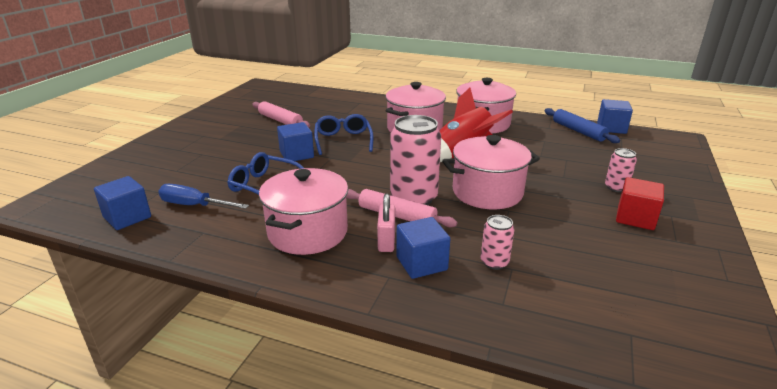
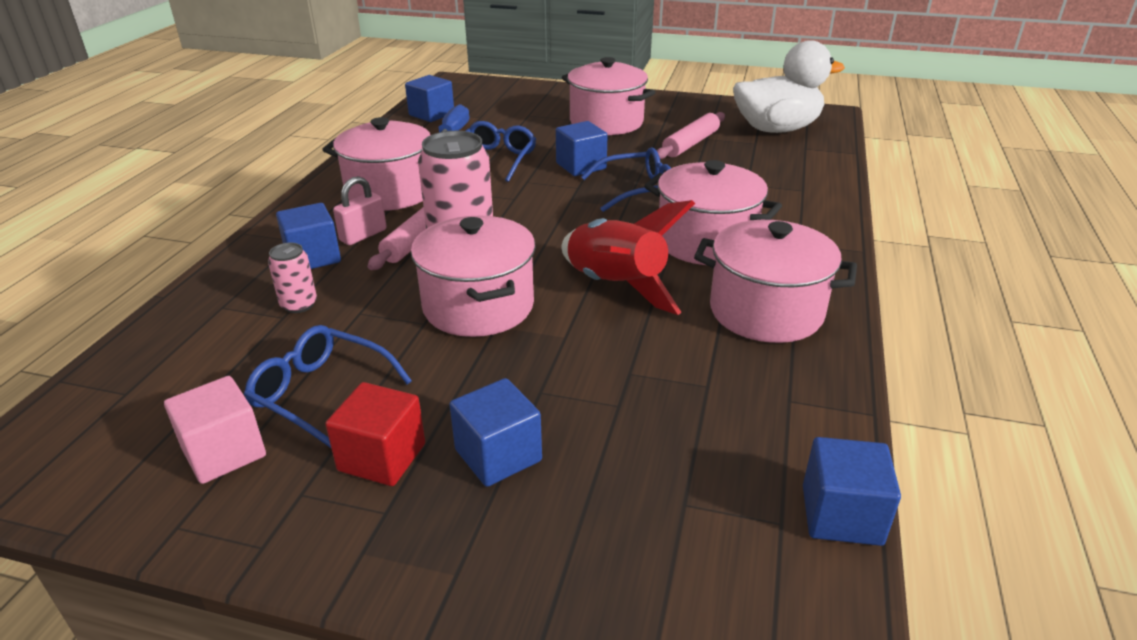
camera: 85 degrees right, 5 degrees up
(221, 142) = (606, 122): none -> pink pot
(274, 98) = (776, 129): none -> white duck
(386, 241) = (363, 235): pink padlock -> pink padlock turned 45 degrees counterclockwise
(578, 131) = (788, 446): blue rolling pin -> none
(593, 242) = (321, 394): none -> blue glasses
(616, 187) = (498, 455): pink can -> blue cube
(663, 272) = (224, 452): none -> pink cube

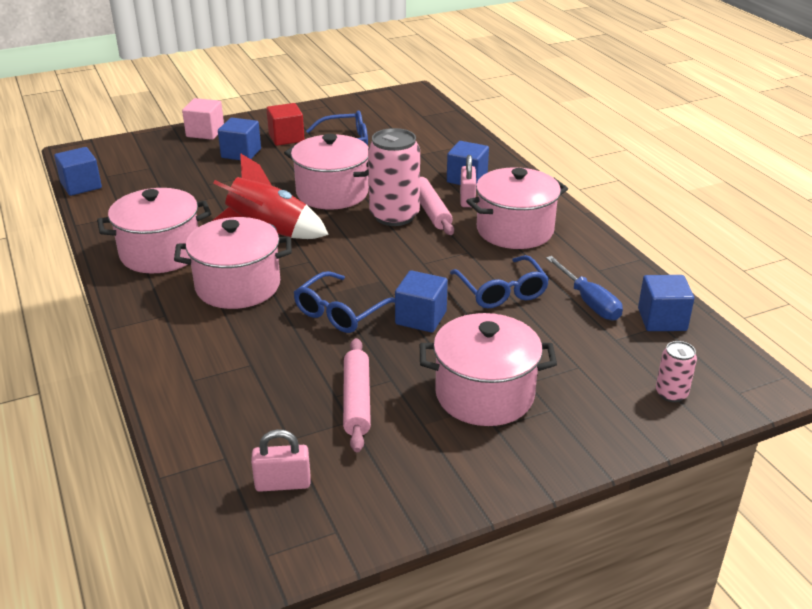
camera: 140 degrees right, 0 degrees up
(224, 452) = (347, 119): pink cube -> pink cube (205, 132)
(299, 305) = (423, 160): pink can -> pink can (671, 393)
(776, 129) = (283, 483): white duck -> pink padlock

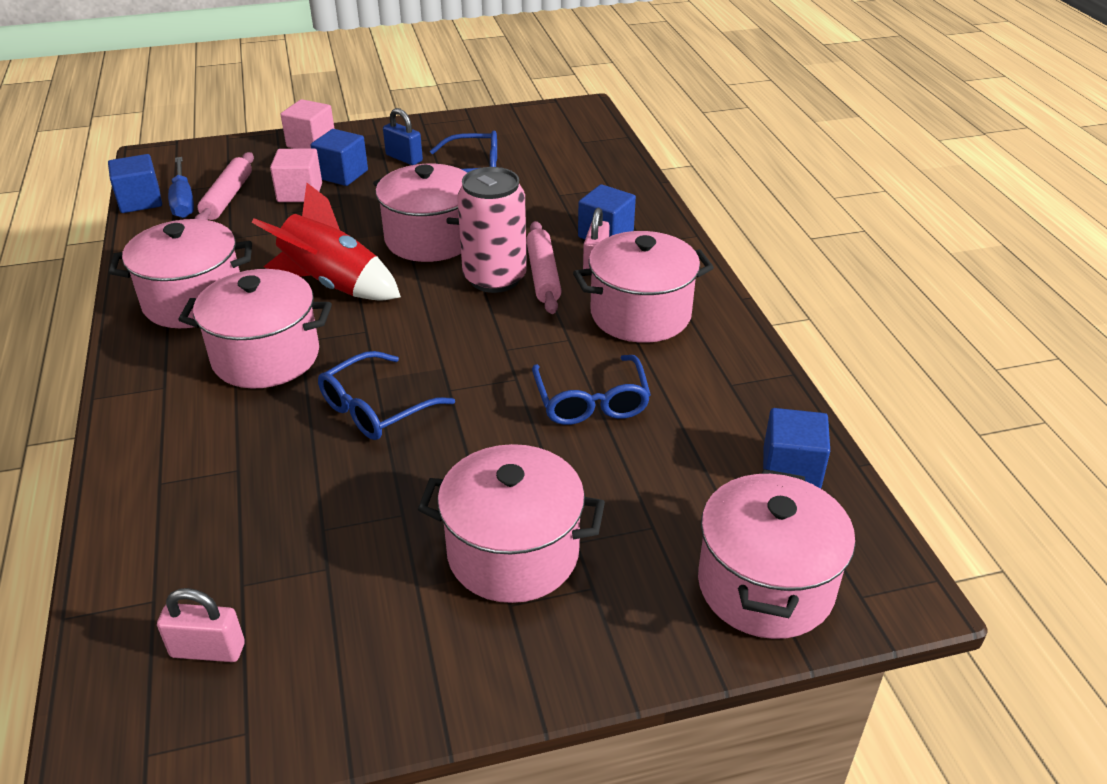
camera: 10 degrees right, 5 degrees up
(212, 169) = (300, 193): none -> pink cube
(286, 138) = (404, 158): red cube -> blue padlock
(357, 401) = (347, 540): pink rolling pin -> pink rolling pin (227, 197)
(421, 318) = (473, 428): blue cube -> none
(589, 302) = (701, 430): blue screwdriver -> blue screwdriver (183, 201)
(671, 393) = (765, 585): pink can -> pink pot

